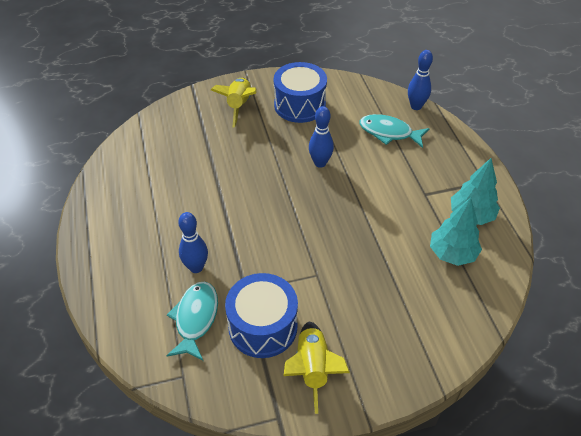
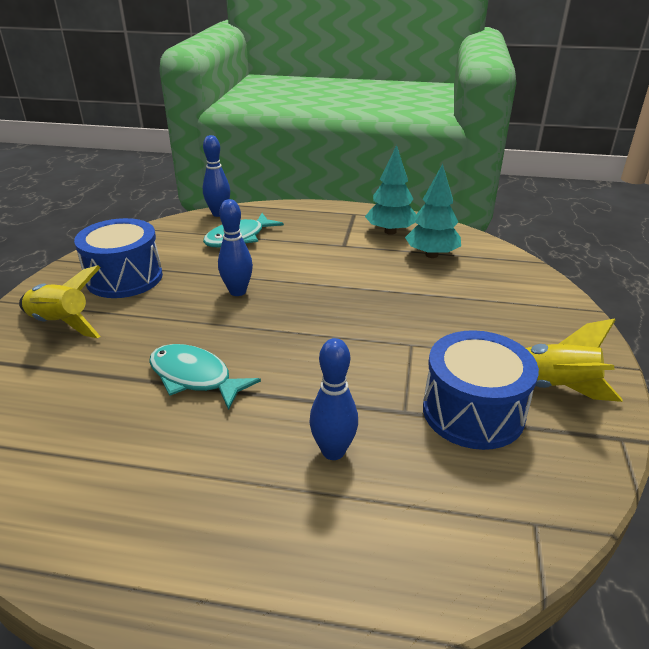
camera: 65 degrees left, 15 degrees down
(195, 318) = (431, 478): turquoise fish -> turquoise fish (194, 377)

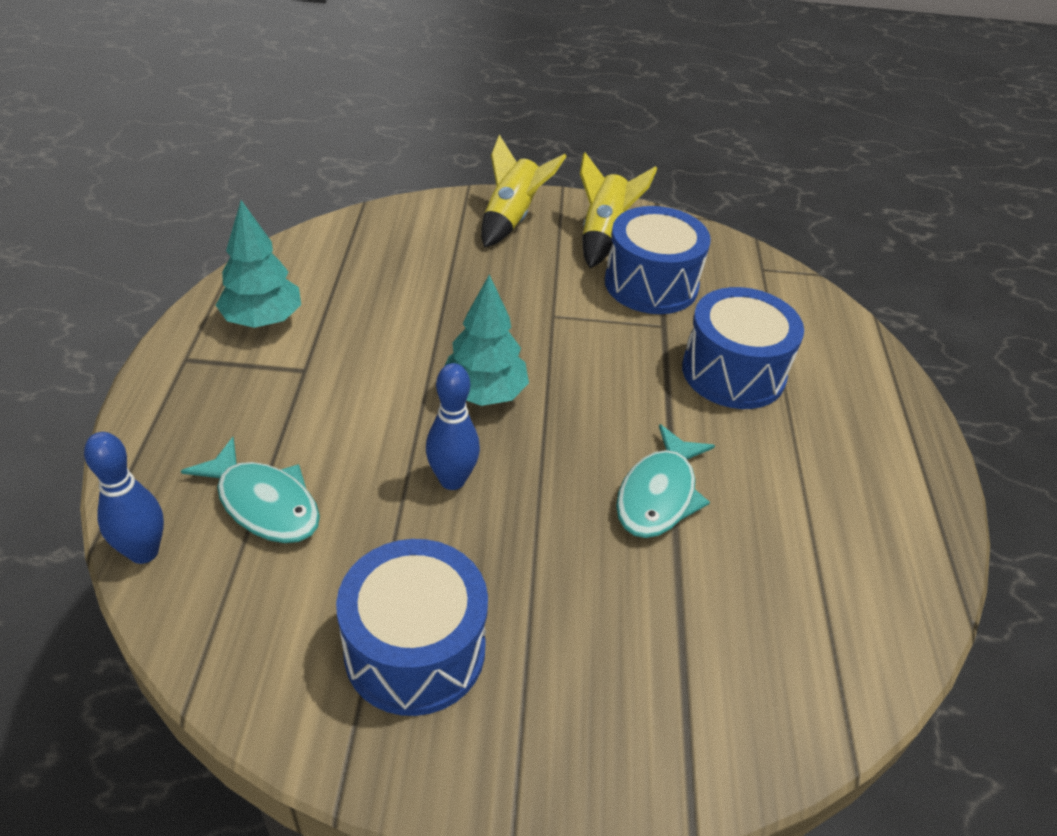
camera: 100 degrees left, 10 degrees up
(61, 324) = (573, 700): yellow rocket -> yellow rocket (512, 219)
(333, 451) = (733, 372): blue bowling pin -> blue drum
(431, 255) = (341, 285): turquoise tree -> turquoise tree (484, 394)

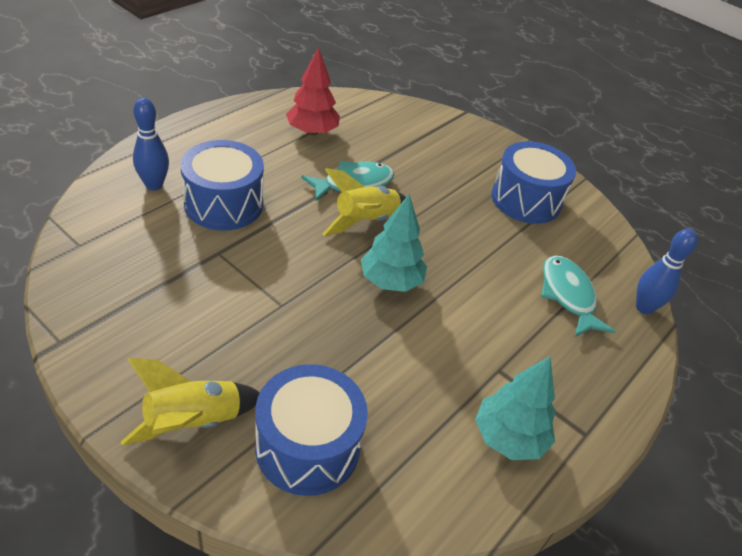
camera: 145 degrees left, 0 degrees up
(452, 480) = (454, 248): blue bowling pin -> blue bowling pin (154, 185)
(603, 235) = (143, 349): yellow rocket -> yellow rocket (365, 221)
(651, 284) = (177, 284): blue drum -> blue drum (308, 446)
(814, 548) = (312, 132): none -> red tree

